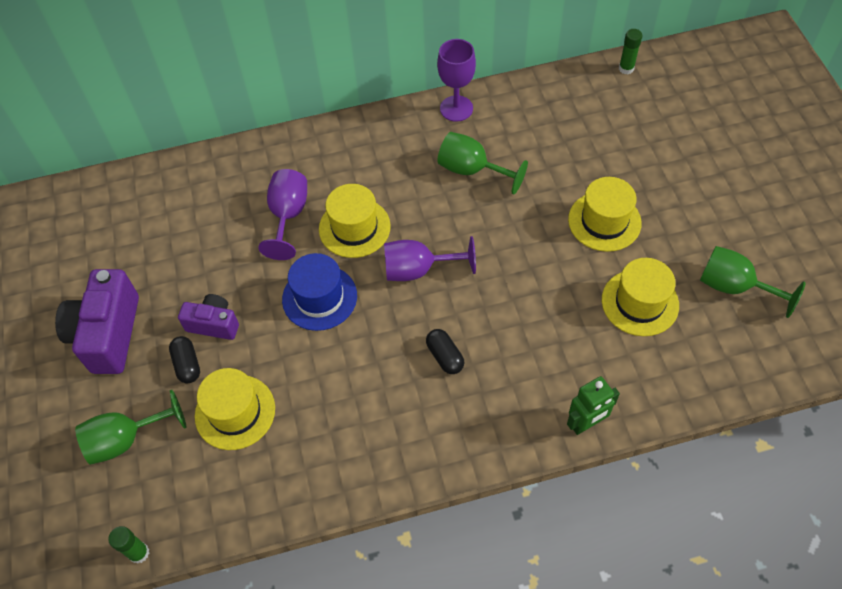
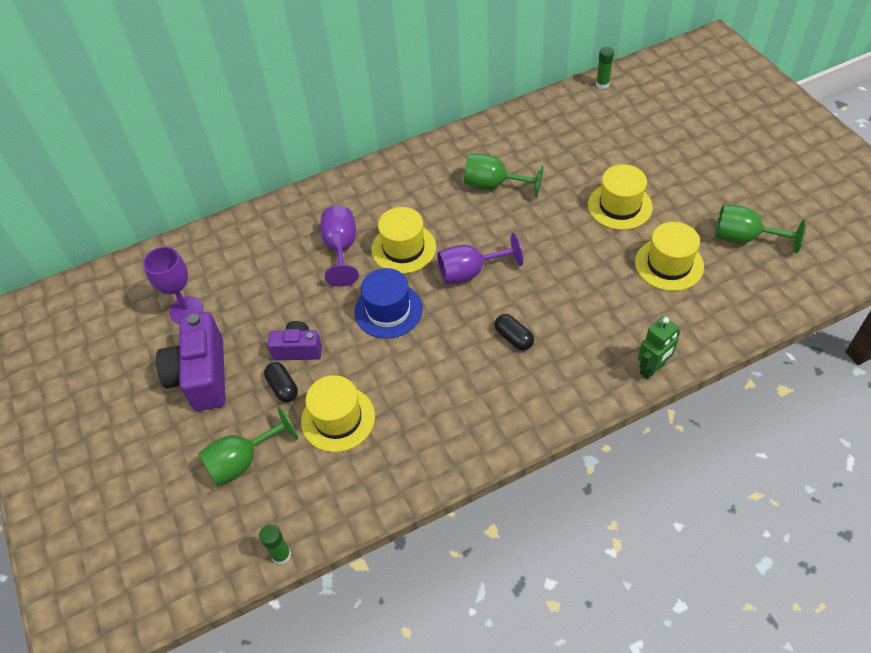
camera: 10 degrees left, 5 degrees down
(456, 108) = (466, 138): purple goblet -> purple goblet (186, 310)

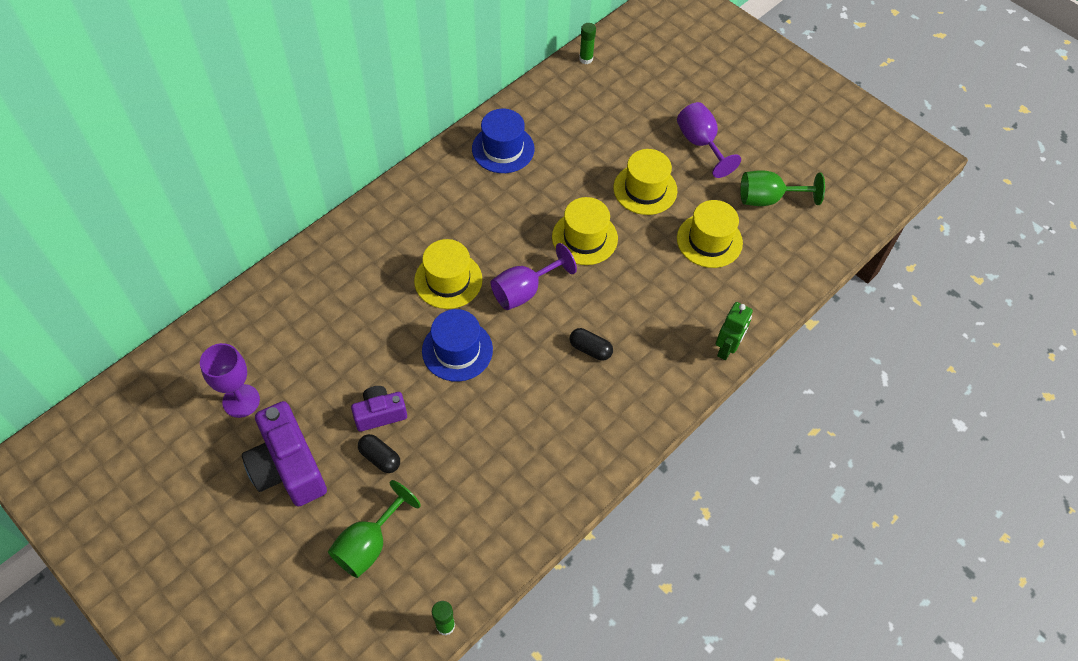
camera: 25 degrees left, 5 degrees up
(338, 419) = (449, 475): yellow hat -> yellow hat (584, 238)
(341, 249) = (383, 295): purple goblet -> purple goblet (700, 143)
(494, 185) = (515, 191): green goblet -> none
(496, 147) = (503, 149): none -> blue hat

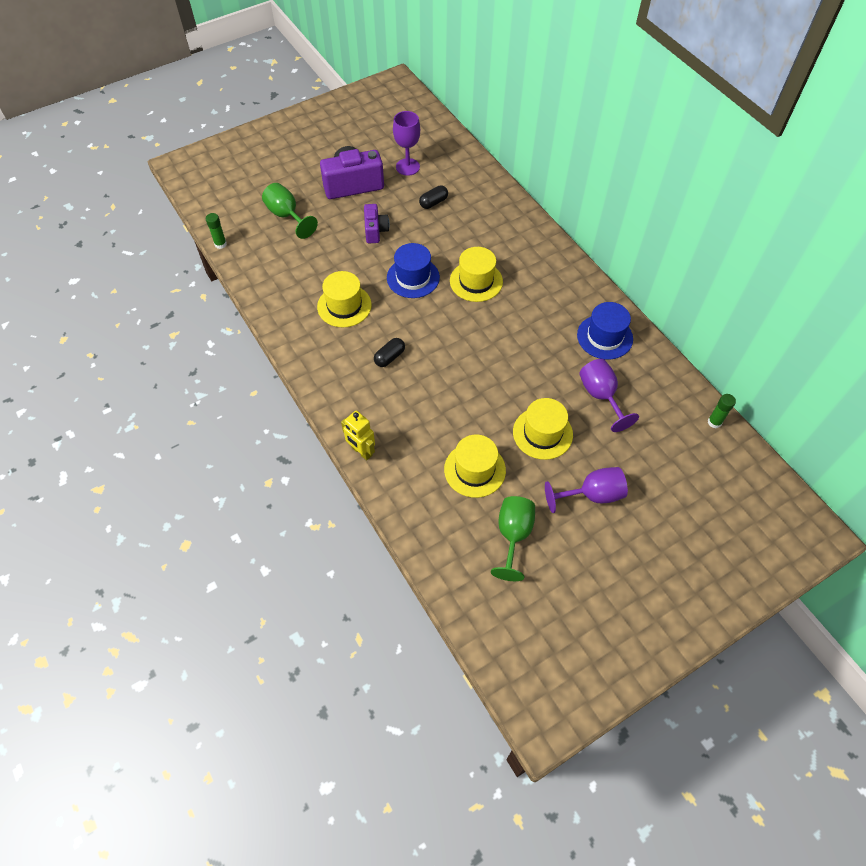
camera: 105 degrees right, 0 degrees up
(380, 458) = (343, 227): black capsule -> black capsule (433, 202)
(524, 291) = (454, 326): purple goblet -> purple goblet (601, 396)
(584, 238) = (497, 376): yellow hat -> yellow hat (344, 306)
(727, 349) = (361, 451): green robot -> yellow robot

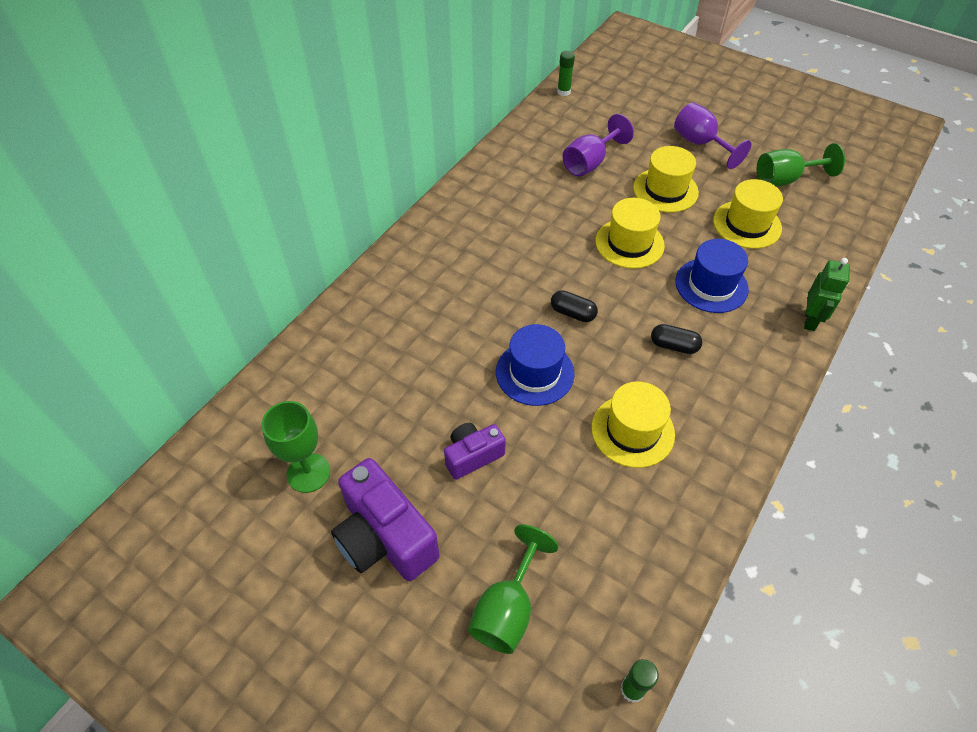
camera: 115 degrees left, 5 degrees down
(361, 451) = (810, 320): yellow robot -> green robot
(407, 167) = (308, 473): purple goblet -> green goblet
(433, 202) = (377, 405): black capsule -> black capsule (572, 313)
(476, 281) = (500, 305): yellow hat -> yellow hat (629, 243)
(604, 337) = (513, 177): blue hat -> blue hat (711, 285)

